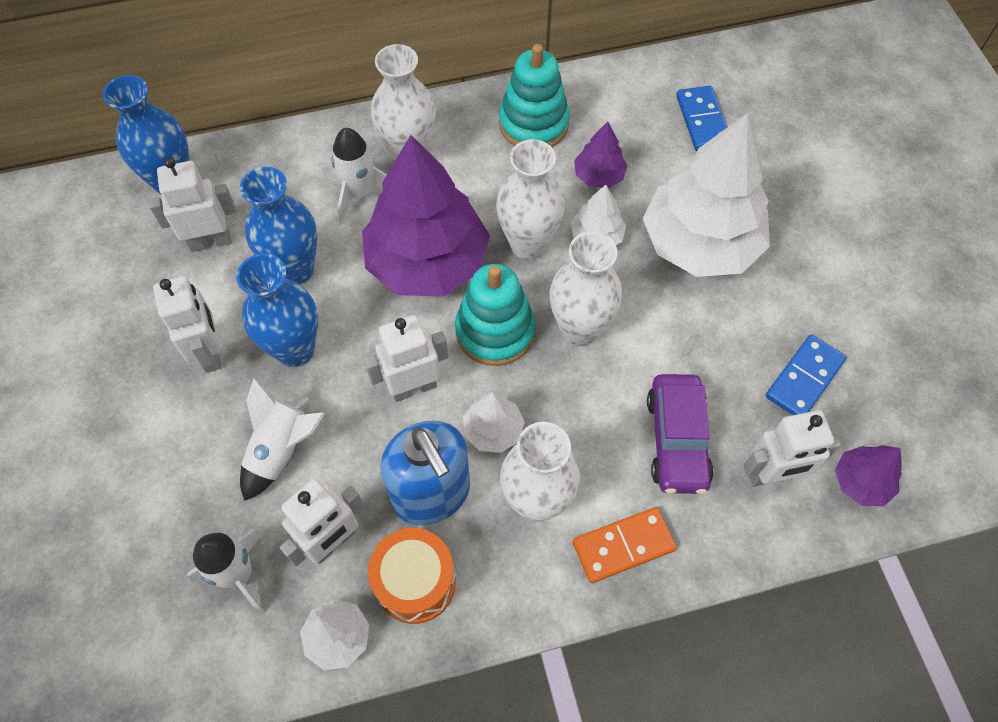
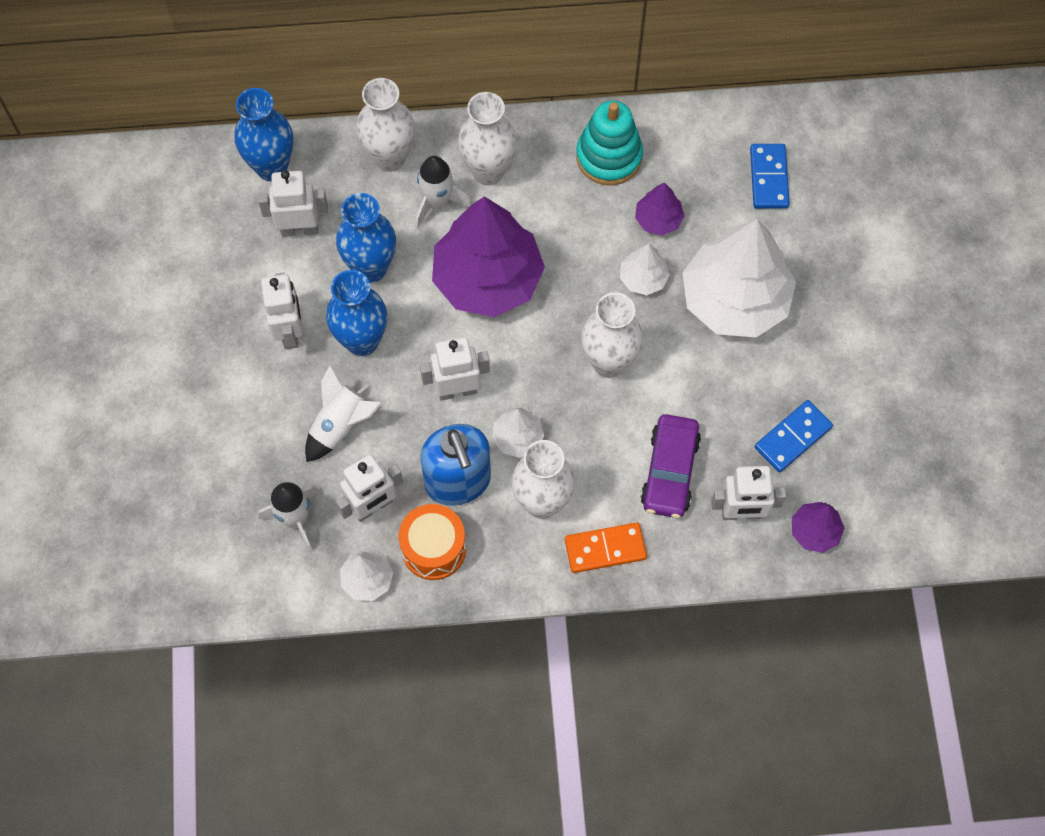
camera: 10 degrees right, 5 degrees up
(495, 331) = (535, 352): turquoise stacking toy -> none
(528, 244) = (580, 276): white vase -> white vase (389, 158)

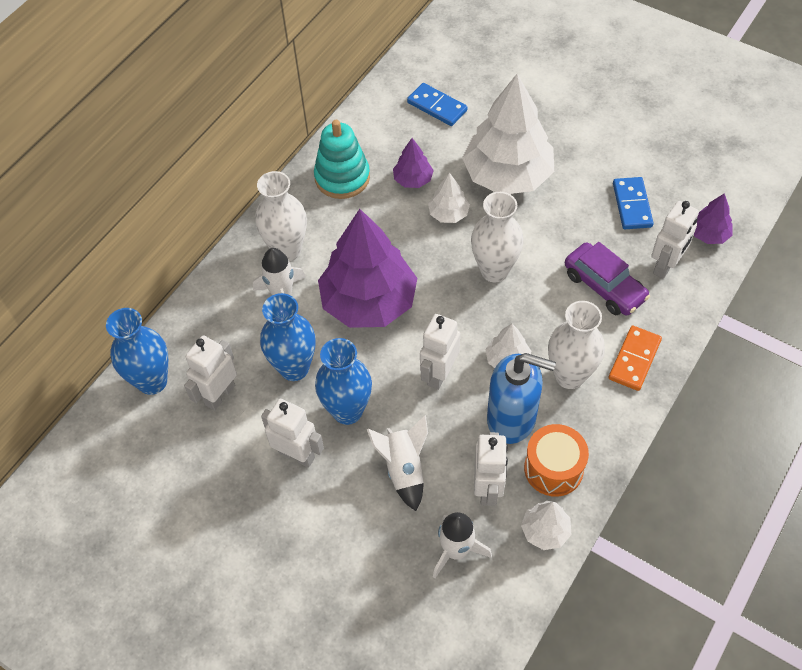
camera: 50 degrees left, 10 degrees down
(389, 158) = (219, 302): white vase -> none

